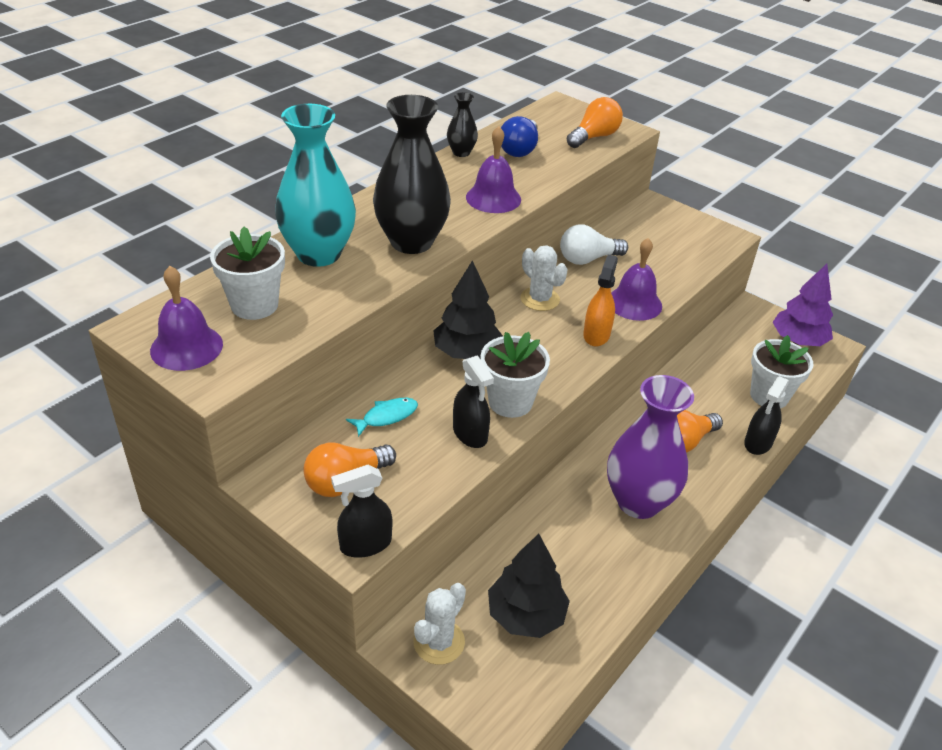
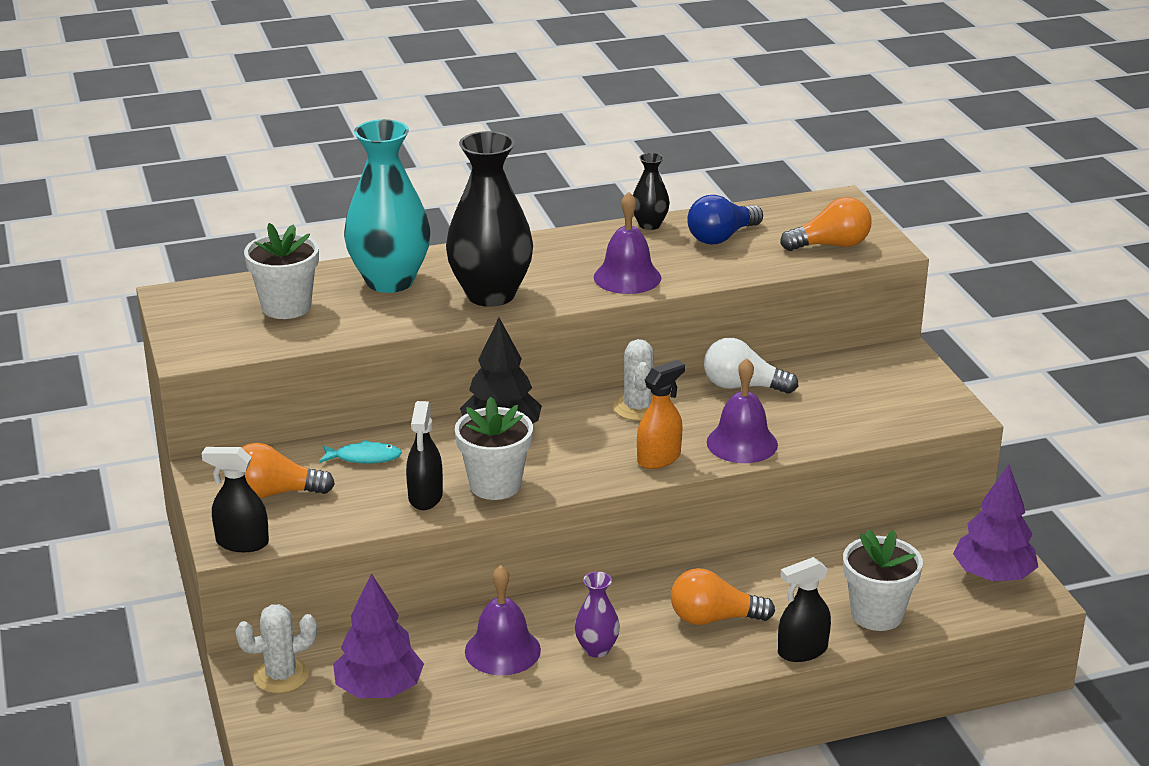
camera: 35 degrees right, 10 degrees down
(186, 347) = (197, 322): purple bell -> purple bell (502, 650)
(526, 615) = (379, 689): black tree -> purple tree
(638, 502) = (597, 649): purple vase -> purple vase, size x0.47

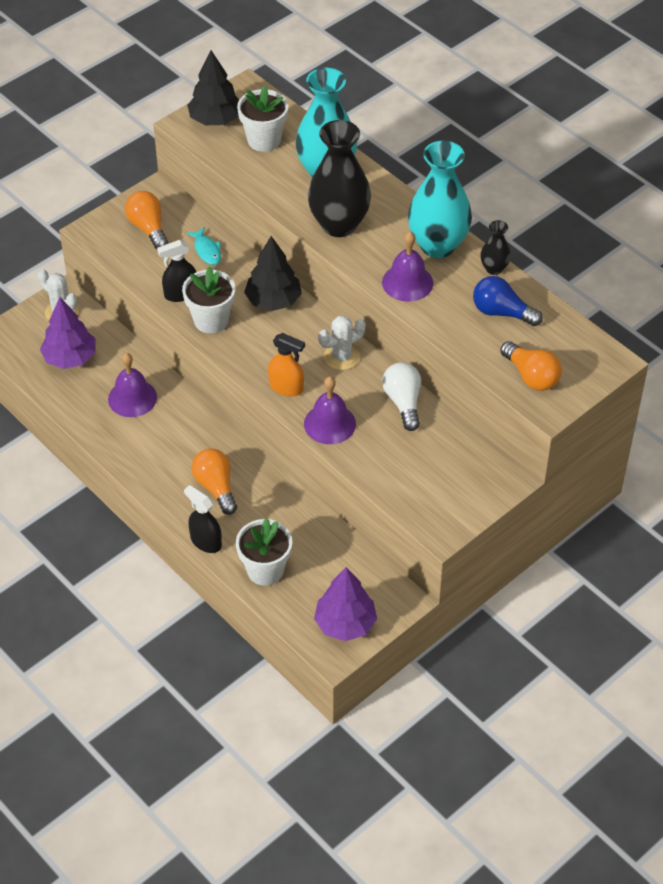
camera: 65 degrees right, 20 degrees up
(208, 330) = (215, 119): none -> black tree
(242, 542) = (93, 235): black spray bottle -> none
(583, 246) = (437, 245): none -> turquoise vase
(597, 649) = (155, 441): purple vase -> none

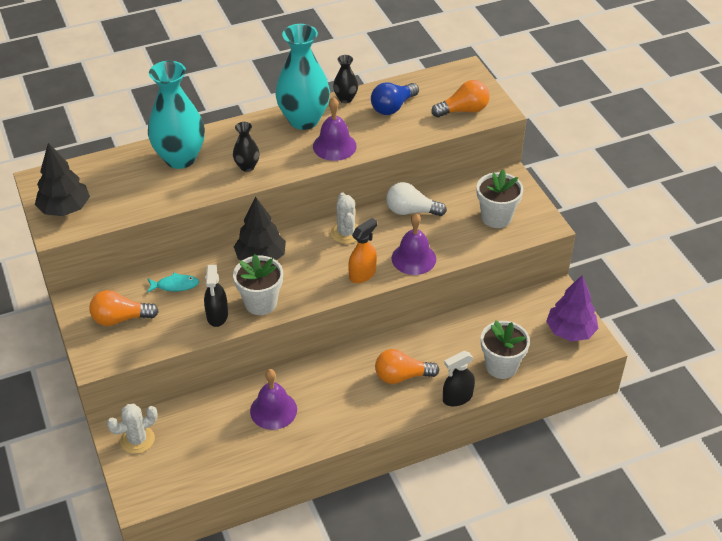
camera: 70 degrees left, 5 degrees down
(70, 358) = (199, 446): purple tree -> none
(264, 140) = (114, 185): white flower pot -> white flower pot (496, 217)
(339, 225) = (247, 166): black vase -> black vase, size x0.47

